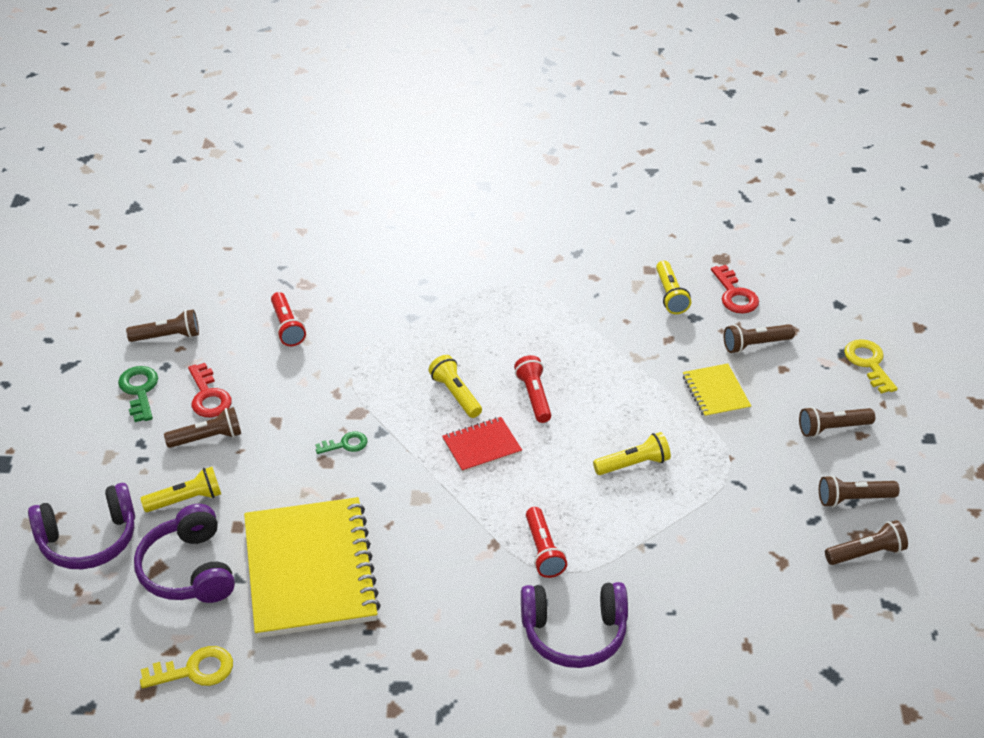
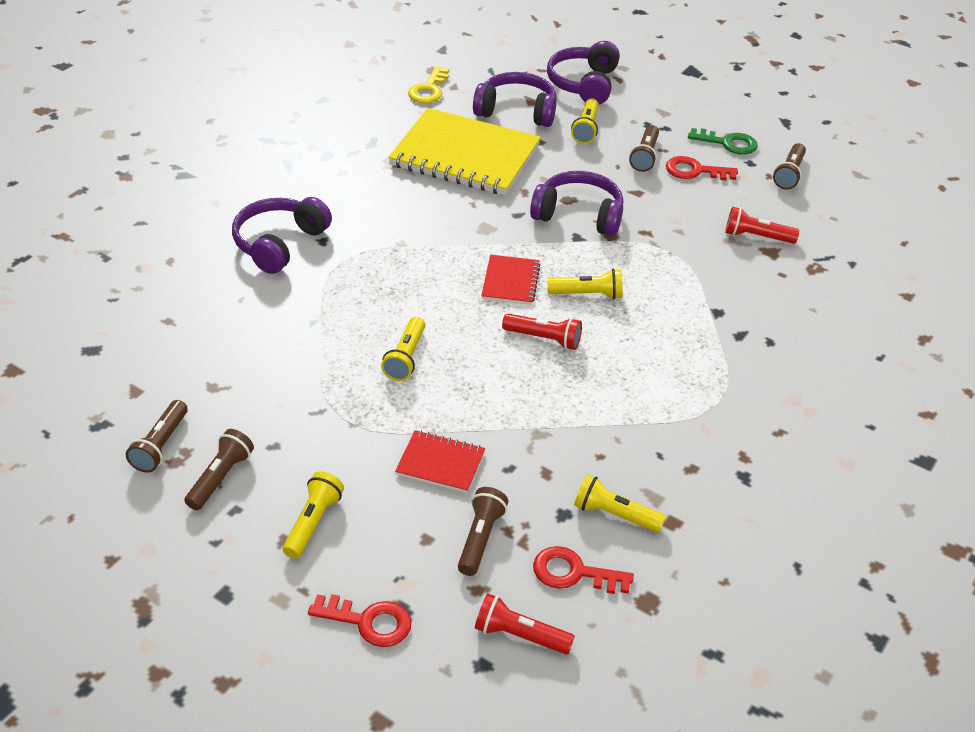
camera: 120 degrees right, 0 degrees up
(346, 444) = (578, 215): green key -> purple headphones
(543, 551) = (368, 264): red flashlight -> red flashlight (519, 635)
(716, 392) = (440, 463): yellow notebook -> red notebook
(832, 428) = (313, 522): brown flashlight -> yellow flashlight
(868, 363) = (369, 622): yellow key -> red key

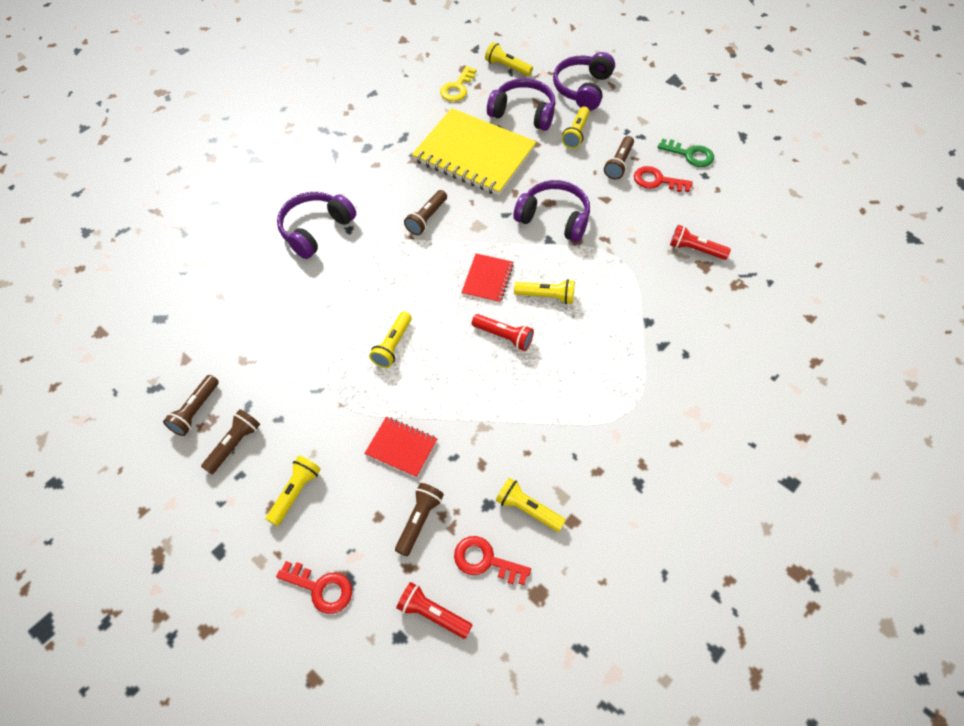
camera: 10 degrees right, 15 degrees up
(486, 66) = (507, 67): none -> yellow flashlight
(789, 174) = (735, 189): brown flashlight -> brown flashlight (427, 218)

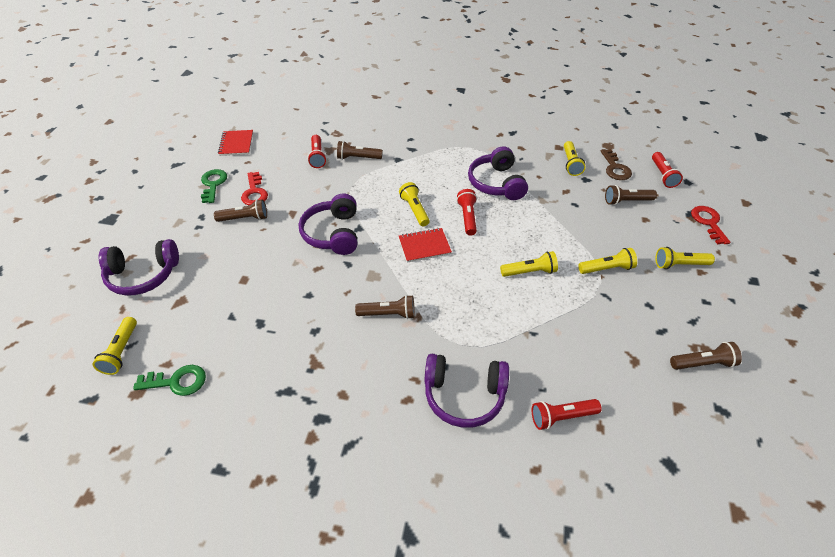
camera: 120 degrees left, 10 degrees down
(234, 445) = (694, 319): brown flashlight -> brown flashlight (358, 158)
(248, 277) = (562, 417): none -> red flashlight
(401, 448) = (595, 229): red notebook -> red notebook (236, 144)
(457, 88) = (177, 381): yellow key -> green key
(474, 154) = (282, 317): yellow notebook -> none
(485, 560) = (615, 168): red key -> brown key
(523, 113) = (200, 306): purple headphones -> purple headphones (496, 183)
(576, 133) = (216, 257): yellow flashlight -> yellow flashlight (607, 268)

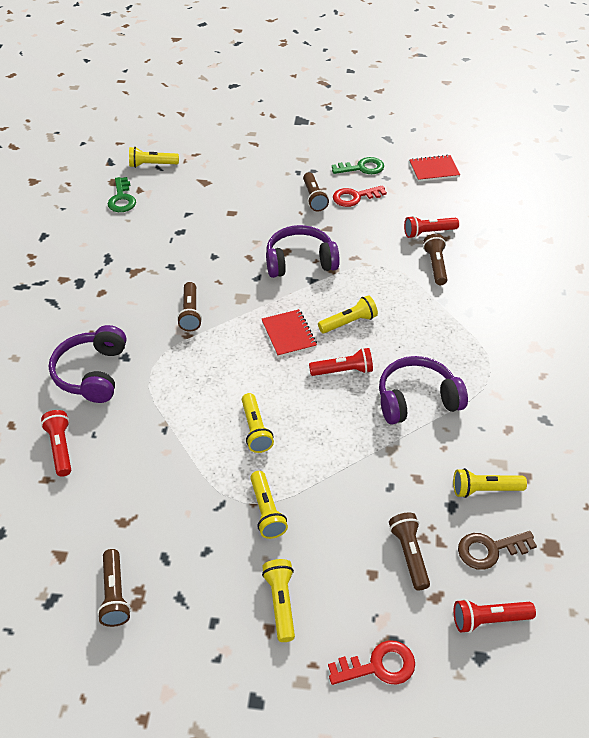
camera: 85 degrees right, 0 degrees up
(143, 275) = (233, 155): purple headphones -> none

